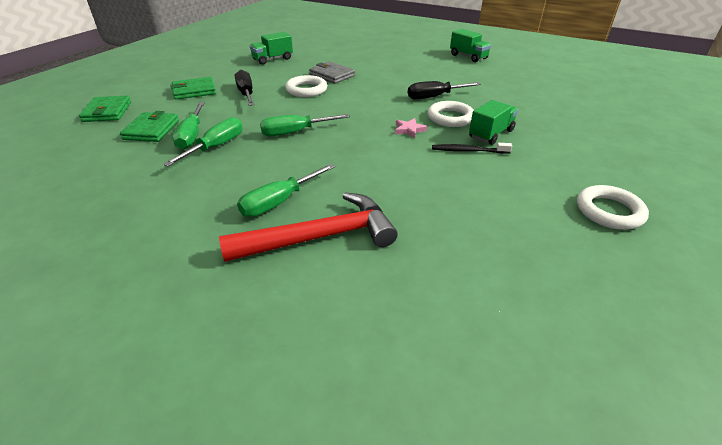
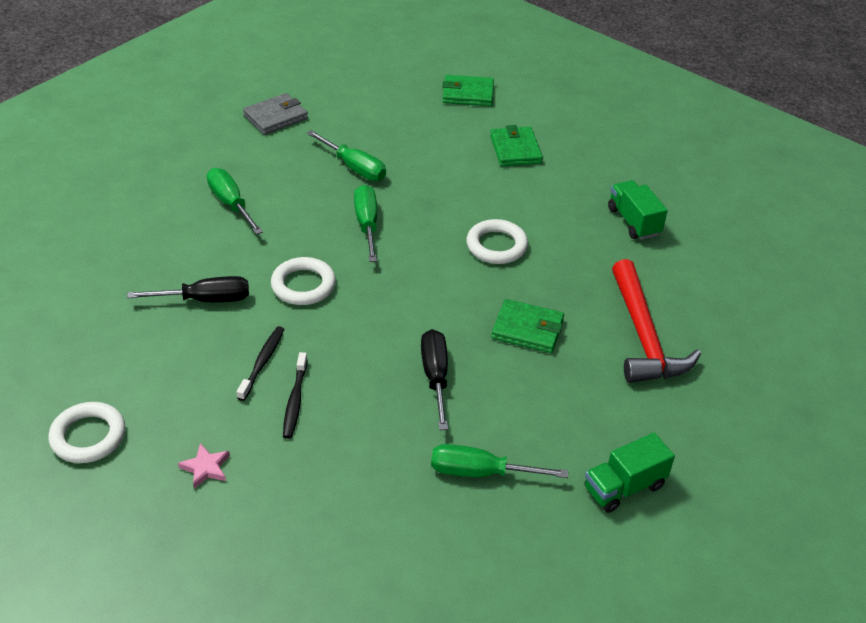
camera: 100 degrees right, 5 degrees up
(151, 130) = (410, 125): green wallet -> green wallet (527, 329)
(191, 136) = (386, 151): green screwdriver -> green screwdriver (480, 472)
(246, 93) = (496, 191): black screwdriver -> black screwdriver (205, 300)
(320, 237) = (167, 223): red hammer -> red hammer (643, 336)
(332, 75) = (551, 278): grey wallet -> grey wallet (275, 117)
(409, 130) = (337, 322): pink star -> pink star (206, 468)
(450, 118) = (358, 373): white ring -> white ring (303, 285)
(491, 134) = (295, 400): green truck -> black toothbrush

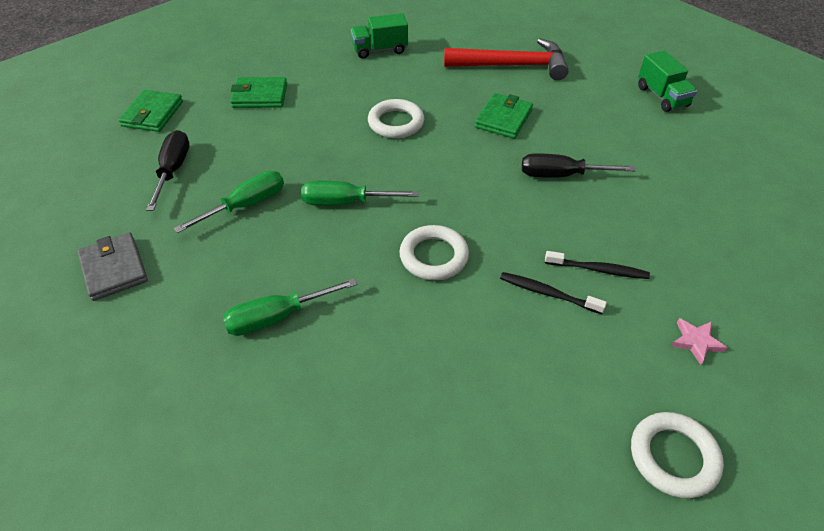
camera: 80 degrees left, 5 degrees up
(205, 300) = (449, 343): black screwdriver -> black screwdriver (173, 170)
(480, 472) = (663, 161): green screwdriver -> none

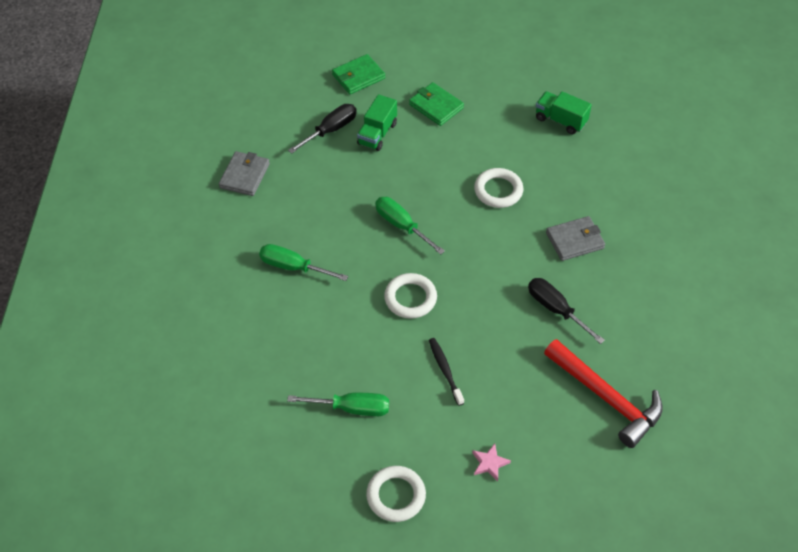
camera: 45 degrees right, 5 degrees up
(246, 205) = (345, 185): green screwdriver -> green screwdriver (351, 408)
(503, 119) = (575, 240): green wallet -> grey wallet
(513, 66) = (642, 202): red hammer -> red hammer (606, 398)
(598, 269) = (493, 382): black toothbrush -> none
(662, 96) = (721, 310): green truck -> green truck (377, 134)

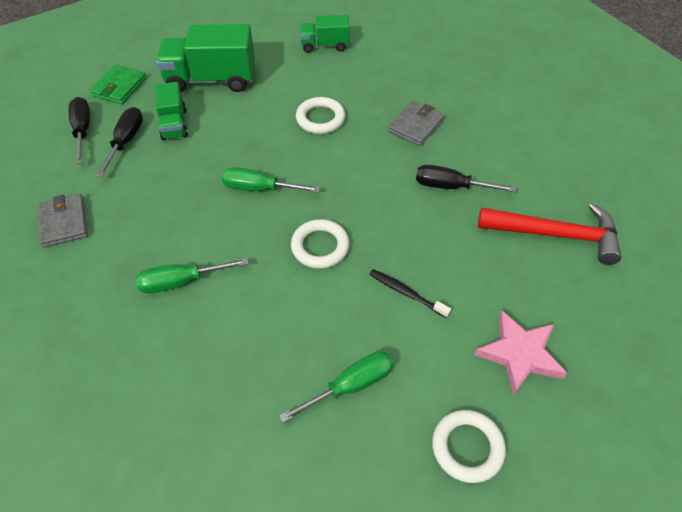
camera: 35 degrees left, 0 degrees up
(305, 103) = (83, 130): none -> black screwdriver
(436, 106) = (211, 79): green wallet -> green truck
(489, 463) = (520, 354): pink star -> pink star, size x1.96

